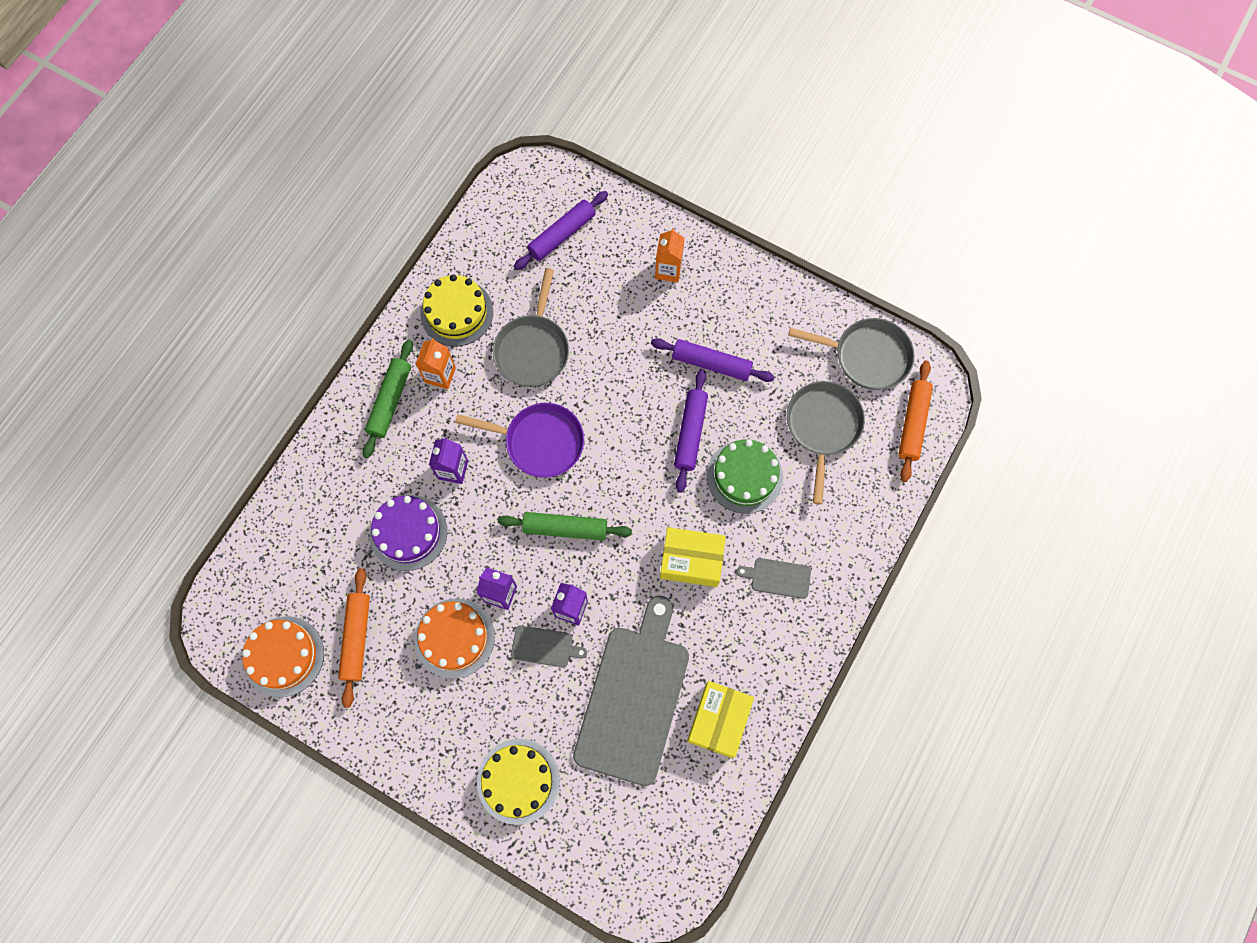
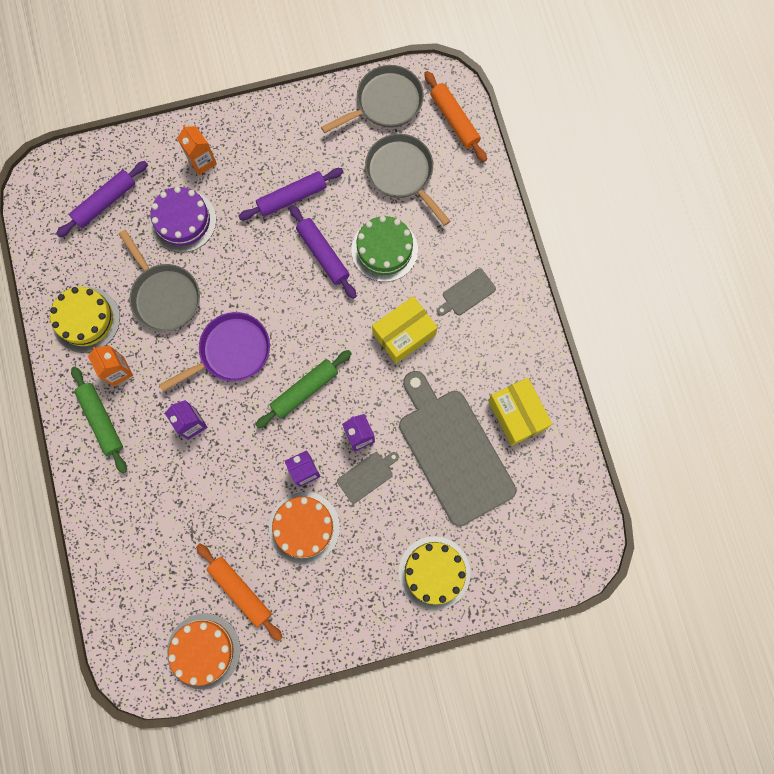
camera: 45 degrees left, 5 degrees up
(408, 532) = (204, 492): purple cake -> purple cake (183, 221)
(562, 234) = (105, 202): purple rolling pin -> purple rolling pin turned 45 degrees clockwise

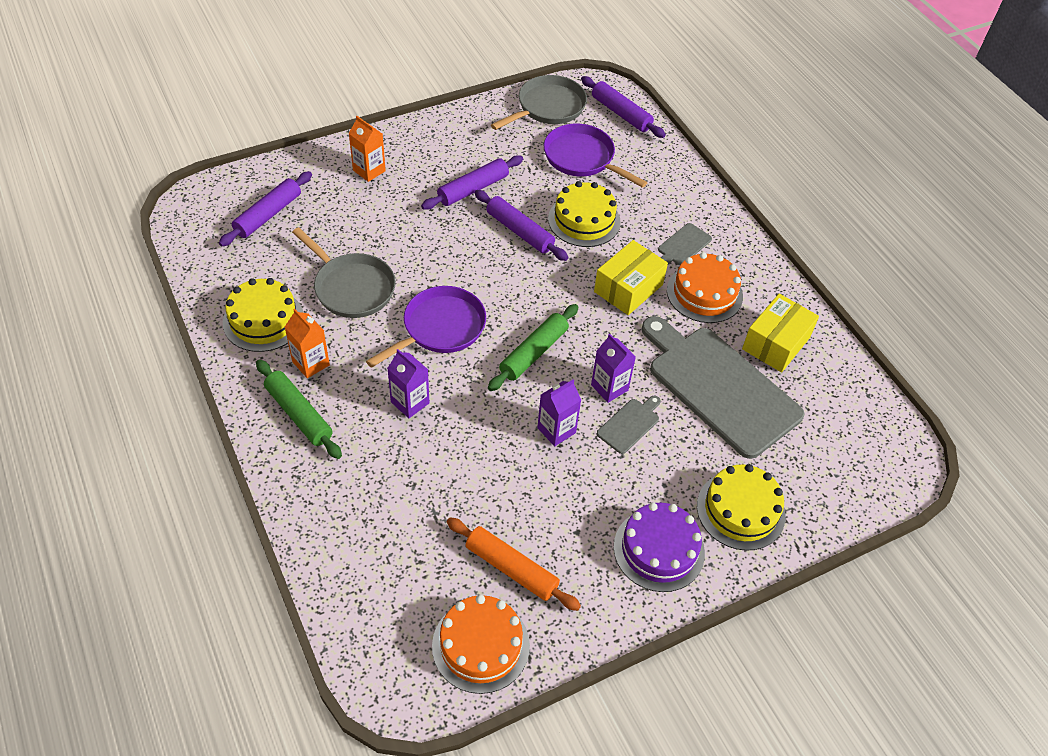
camera: 15 degrees left, 25 degrees down
(183, 221) = (359, 221): purple cake -> purple cake (659, 549)
(304, 527) = (571, 487): orange cake -> orange cake (704, 293)
(384, 250) = (584, 220): green cake -> yellow cake
(402, 173) = (582, 158): grey pan -> purple pan
(454, 120) = (621, 113): orange rolling pin -> purple rolling pin
(517, 414) = (776, 343): yellow box -> yellow box turned 75 degrees clockwise

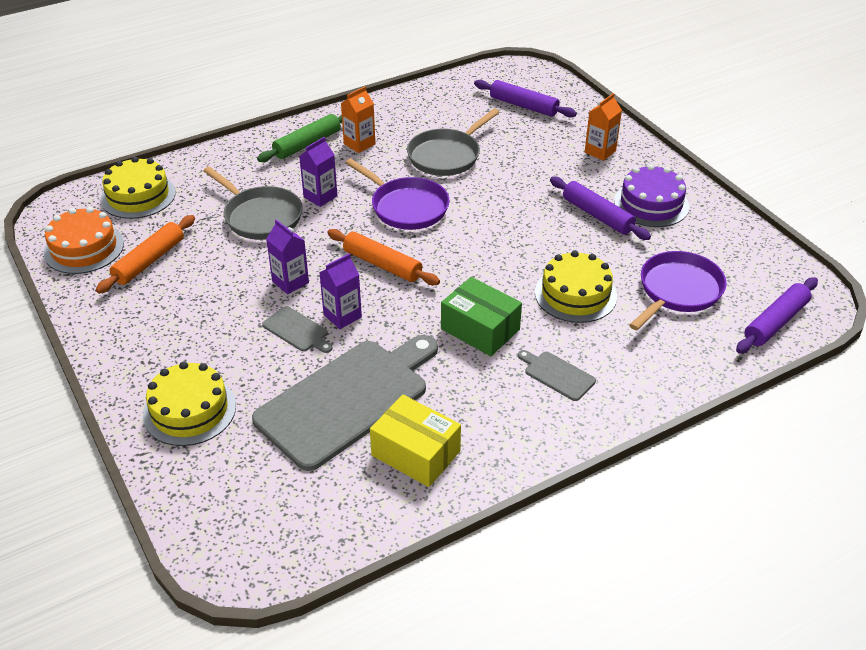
camera: 90 degrees right, 10 degrees down
(263, 320) = (403, 117): yellow cake -> yellow cake (138, 196)
(520, 231) = (545, 249): purple rolling pin -> none
(533, 353) = (382, 264): green rolling pin -> orange rolling pin
(548, 107) = (755, 262): grey pan -> grey pan (260, 216)
(628, 288) = (480, 329): yellow box -> green box
(659, 549) = (153, 350): purple cake -> purple cake (651, 204)
(704, 293) = (484, 392): orange cake -> none

